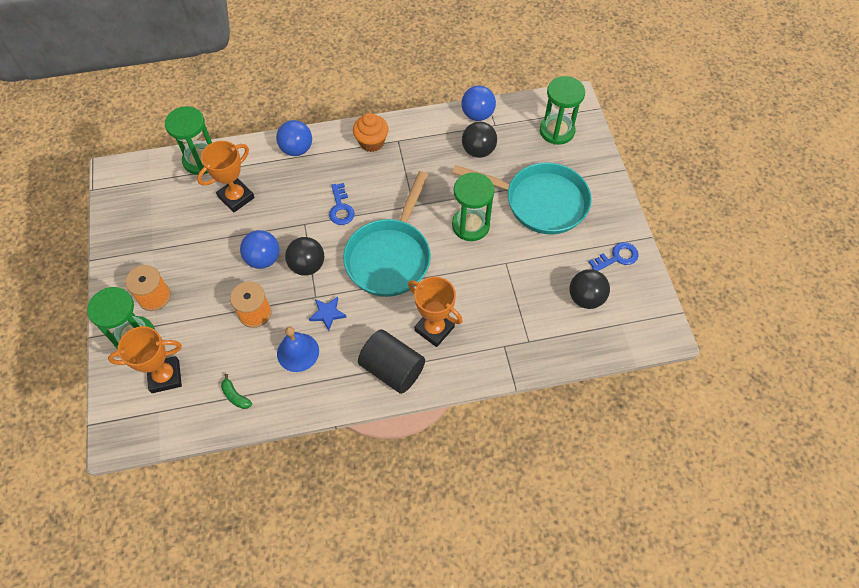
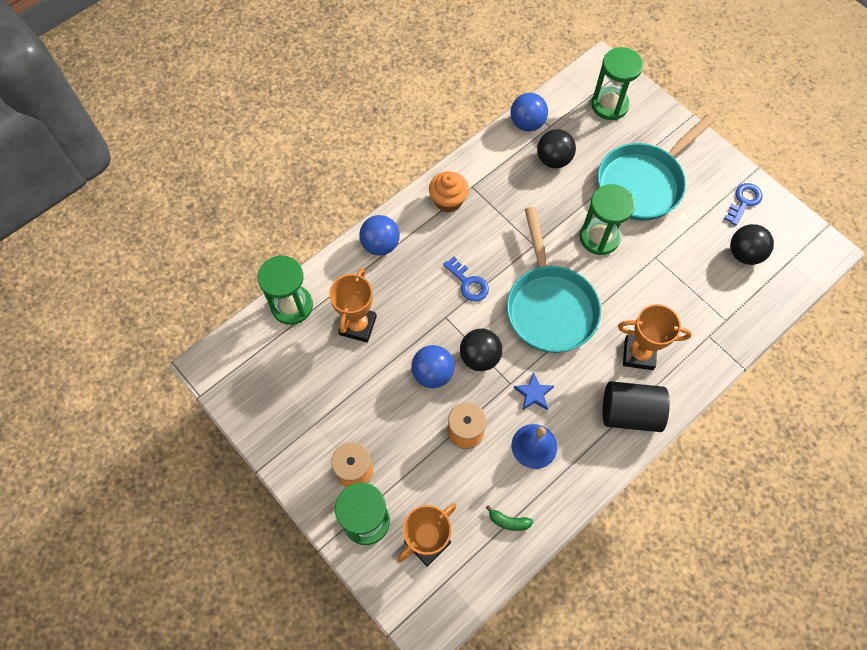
camera: 30 degrees left, 5 degrees up
(540, 202) = (643, 183): turquoise pan -> turquoise pan turned 150 degrees clockwise

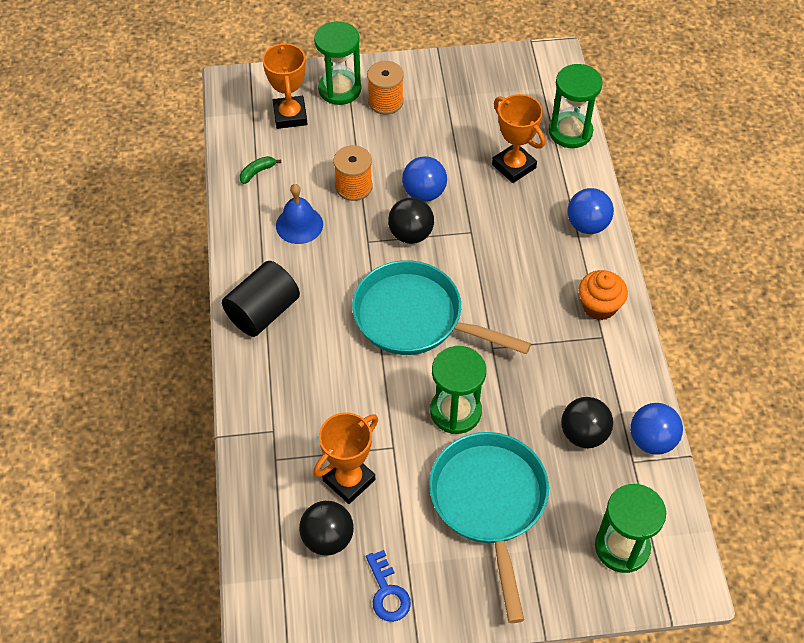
camera: 125 degrees right, 10 degrees down
(468, 283) = (492, 269): blue key -> none
(533, 393) = (343, 252): blue star -> none
(638, 354) = (308, 357): orange trophy -> orange trophy (349, 480)

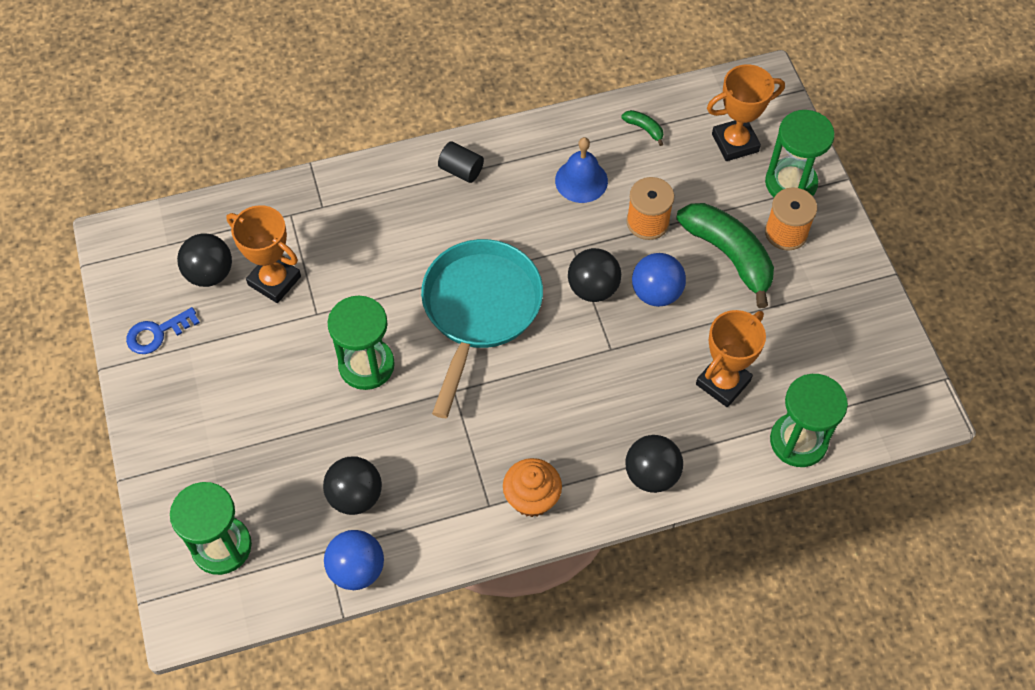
camera: 80 degrees right, 5 degrees up
(263, 312) = (461, 170): black cylinder -> black cylinder, size x0.56
(399, 140) = (729, 255): none -> green banana
(489, 503) = (261, 411): turquoise pan -> none
(587, 225) = (651, 474): blue ball -> black ball

